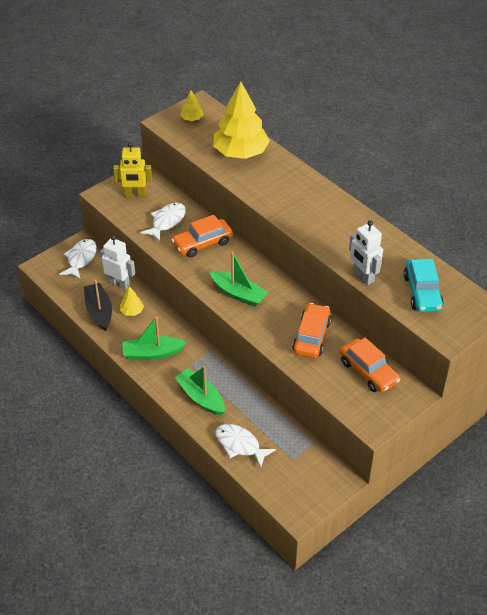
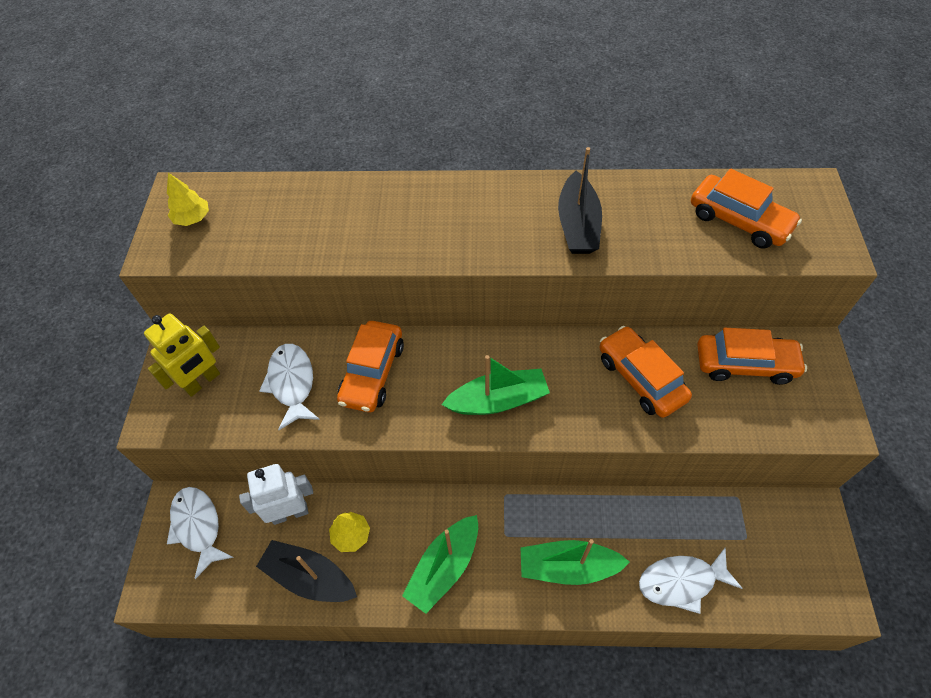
camera: 45 degrees left, 10 degrees up
(241, 152) = (316, 215): yellow tree -> none
(344, 238) = (578, 225): none -> black boat
(363, 276) = (662, 255): white robot -> none
(422, 292) = (739, 220): turquoise car -> orange car

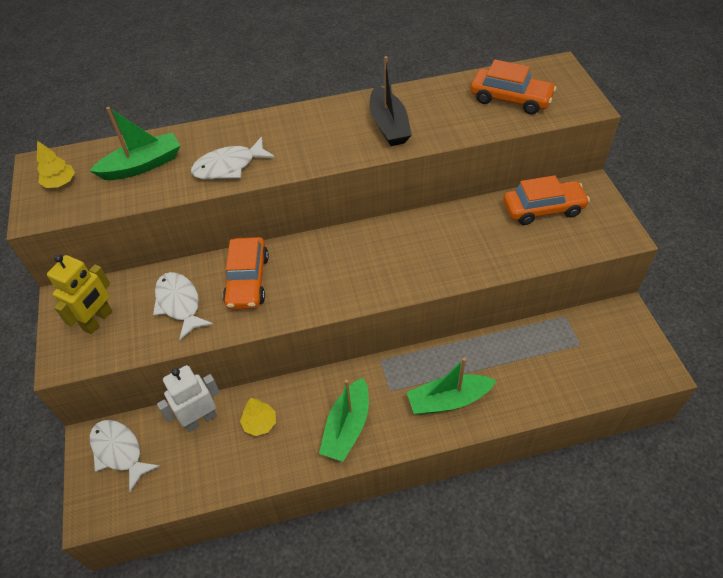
camera: 15 degrees left, 5 degrees down
(309, 577) = (233, 465): black boat -> none
(498, 400) = (359, 277): green boat -> green boat (142, 165)
(640, 378) = (467, 236): orange car -> none
(682, 582) = (540, 388): white fish -> white fish (229, 166)

